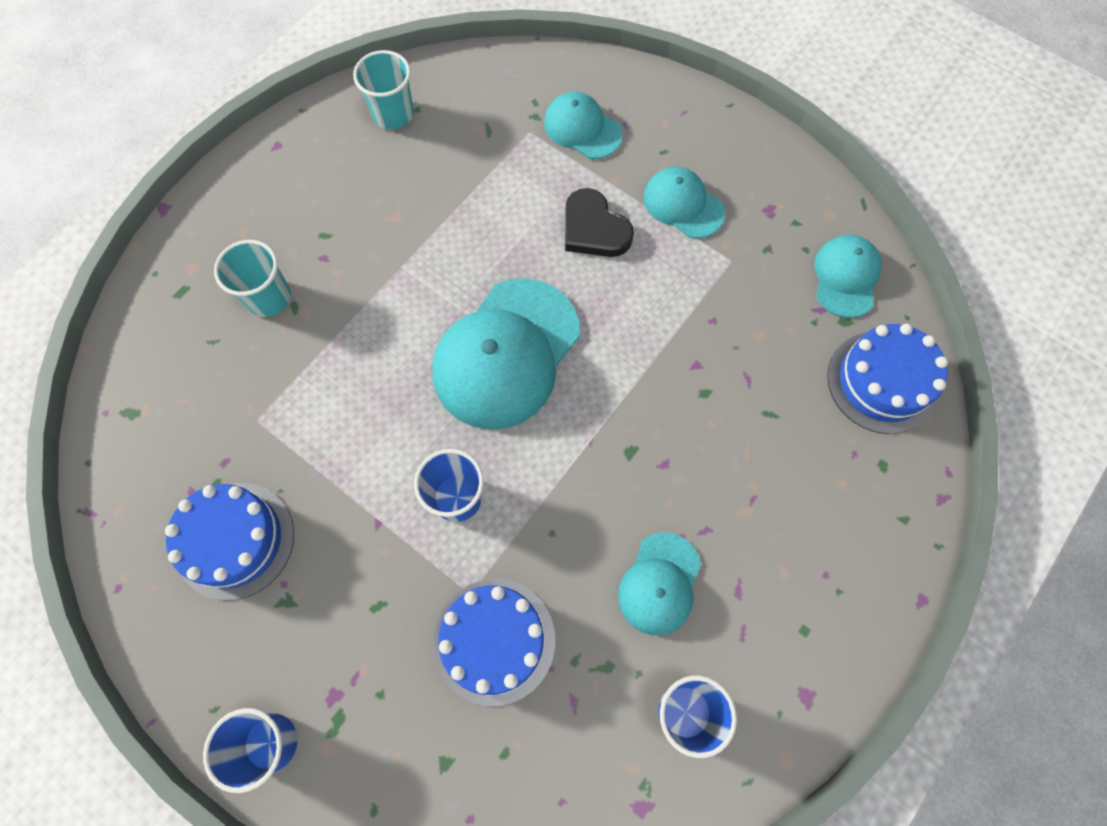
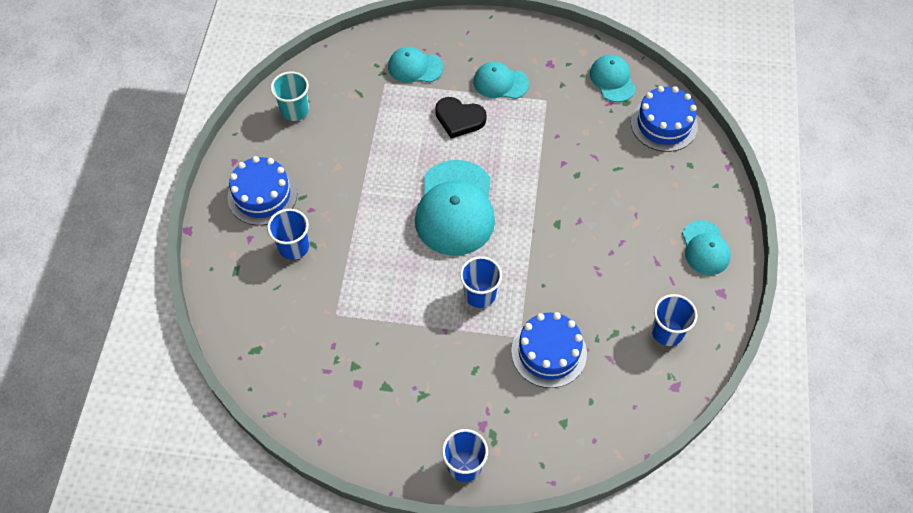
camera: 30 degrees left, 10 degrees down
(235, 540) = (370, 381): blue cake -> blue cake (262, 195)
(269, 297) = (294, 247): turquoise cup -> blue cup
(659, 583) = (615, 279): turquoise cap -> turquoise cap (705, 248)

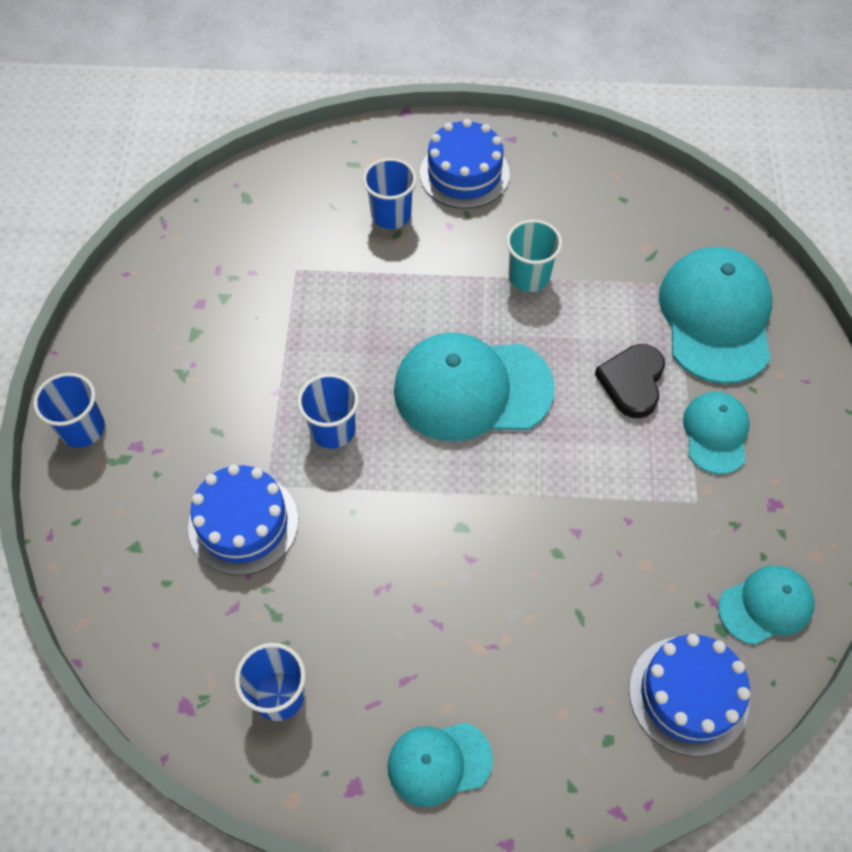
camera: 85 degrees right, 0 degrees up
(295, 110) = (605, 188): turquoise cup -> turquoise cup (529, 276)
(415, 67) = (716, 317): turquoise cap -> turquoise cap, size x1.82

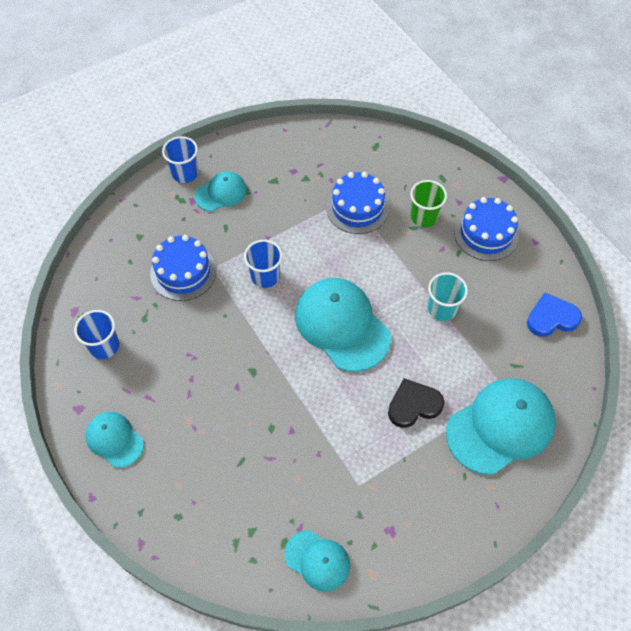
camera: 55 degrees right, 0 degrees up
(391, 215) = (424, 217): blue cup -> green cup
(617, 187) = (551, 318): none -> blue heart
(688, 695) = (231, 545): blue cake -> blue cake (357, 208)
(715, 433) = (414, 471): turquoise cap -> turquoise cap (221, 193)

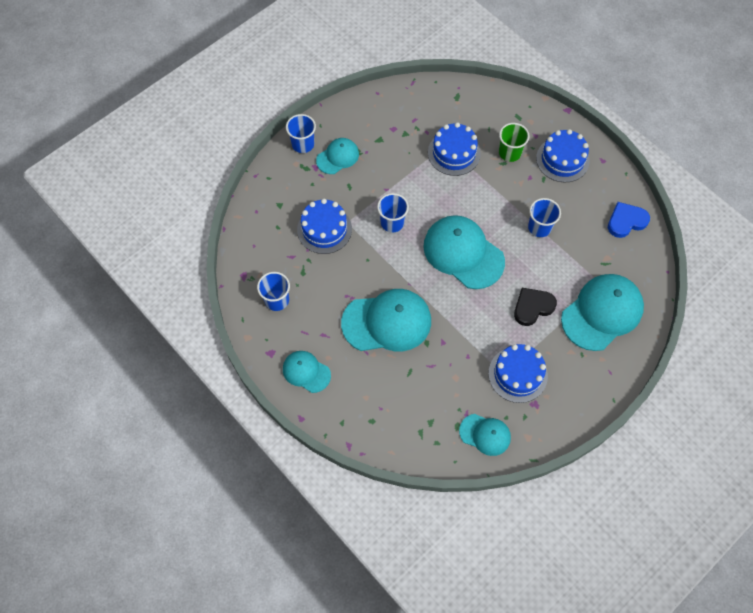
camera: 10 degrees left, 5 degrees up
(229, 394) = (387, 322): none -> turquoise cap
(377, 488) = (518, 374): none -> blue cake
(442, 309) = (539, 227): turquoise cup -> blue cup

